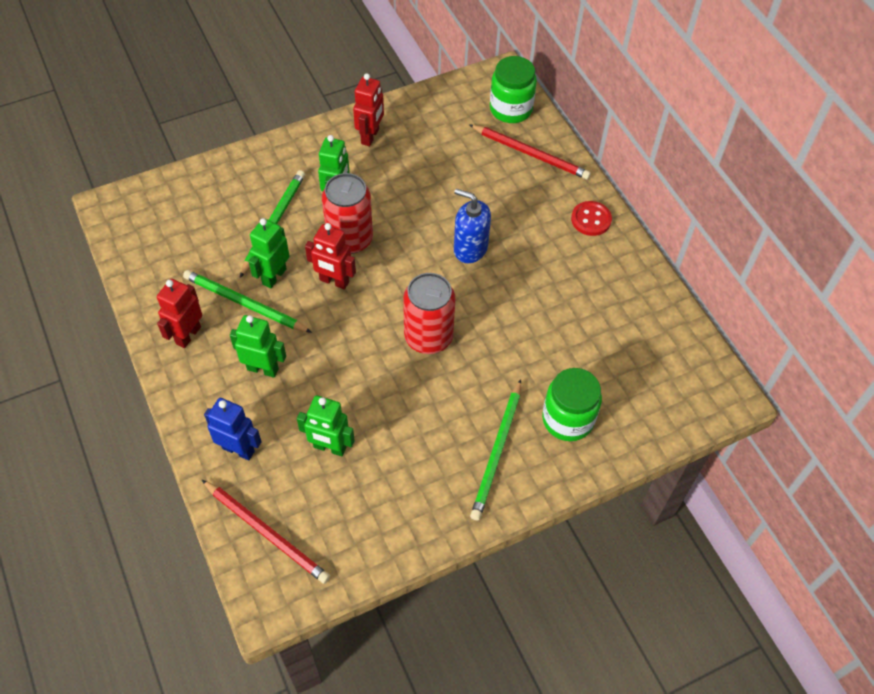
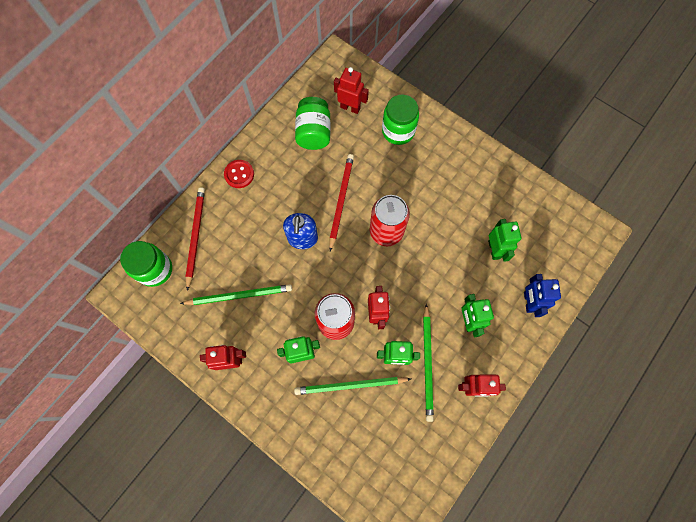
camera: 115 degrees left, 15 degrees up
(267, 533) = (565, 255): red pencil -> red pencil (341, 200)
(497, 452) = (441, 158): green pencil -> green pencil (239, 295)
(613, 319) = (314, 133): none -> green jar
(634, 378) = (350, 107): none -> red robot

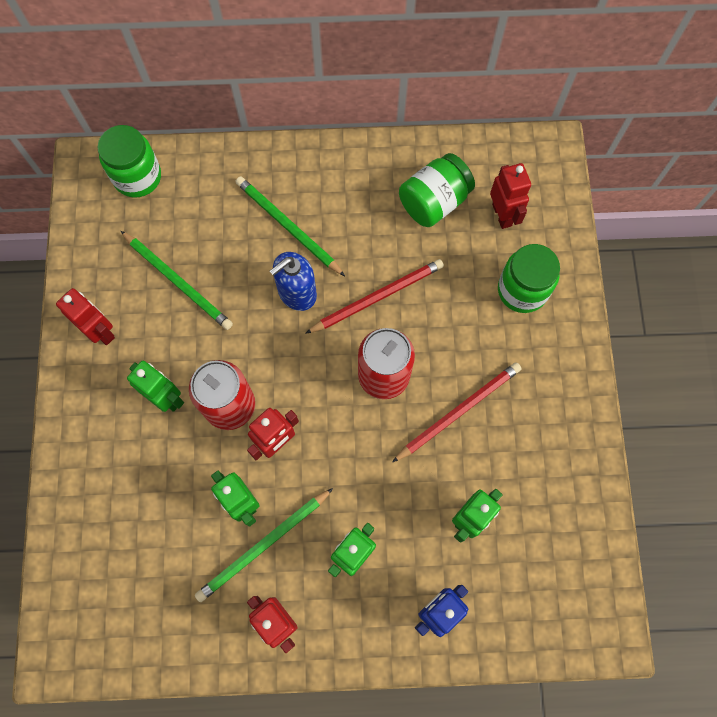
camera: 50 degrees right, 0 degrees up
(195, 236) = (206, 184): red pencil -> red pencil (459, 411)
(239, 174) = (314, 168): red button -> none
(350, 385) = (171, 478): green pencil -> green pencil (288, 226)

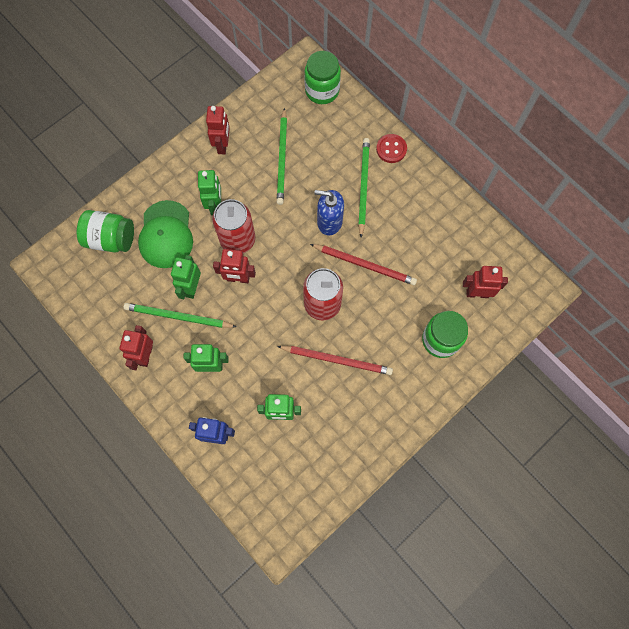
camera: 50 degrees right, 0 degrees up
(151, 481) = (166, 235): none -> green cap
(271, 165) = (391, 149): none -> red button
(434, 202) = (450, 250): green jar -> green jar (111, 239)
(502, 215) = (477, 293): red robot -> red robot turned 120 degrees counterclockwise

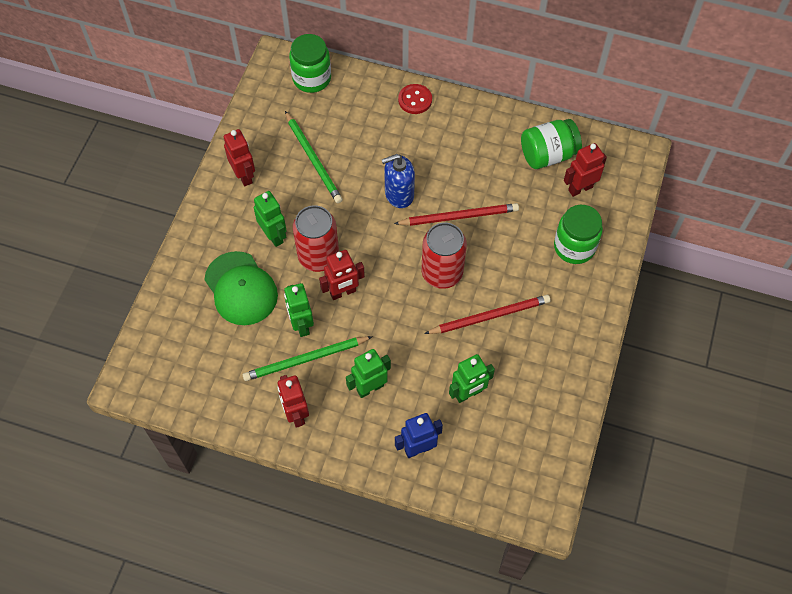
camera: 30 degrees left, 10 degrees down
(111, 239) = (185, 322): green jar -> green jar (548, 155)
(363, 186) = (410, 146): green pencil -> none

